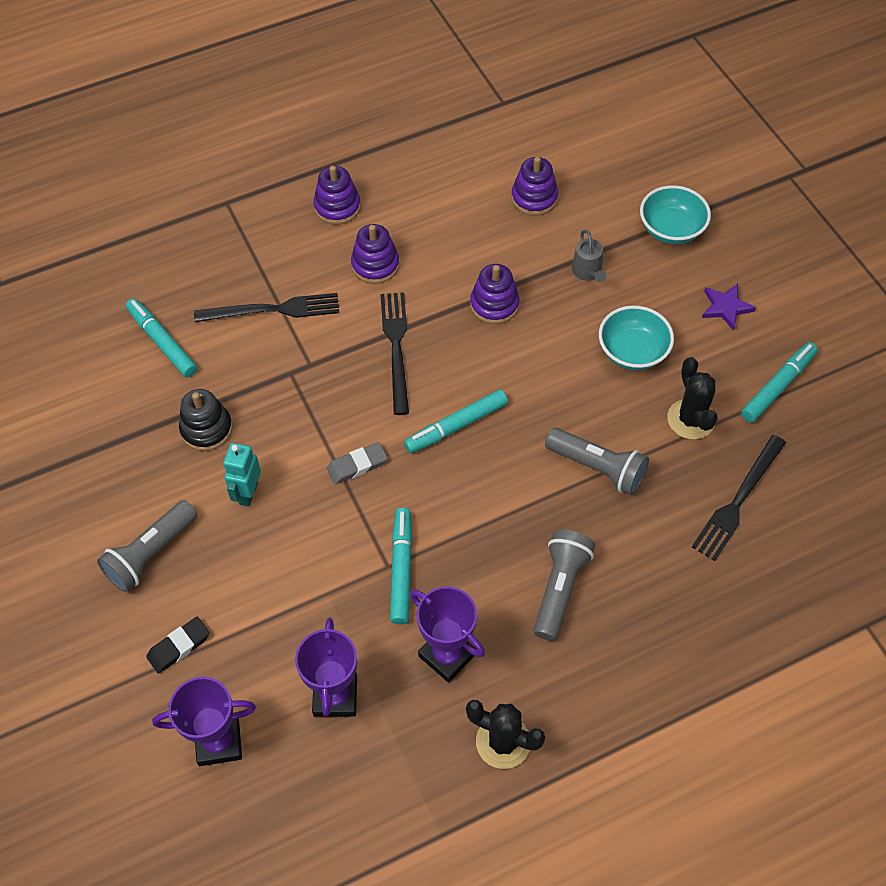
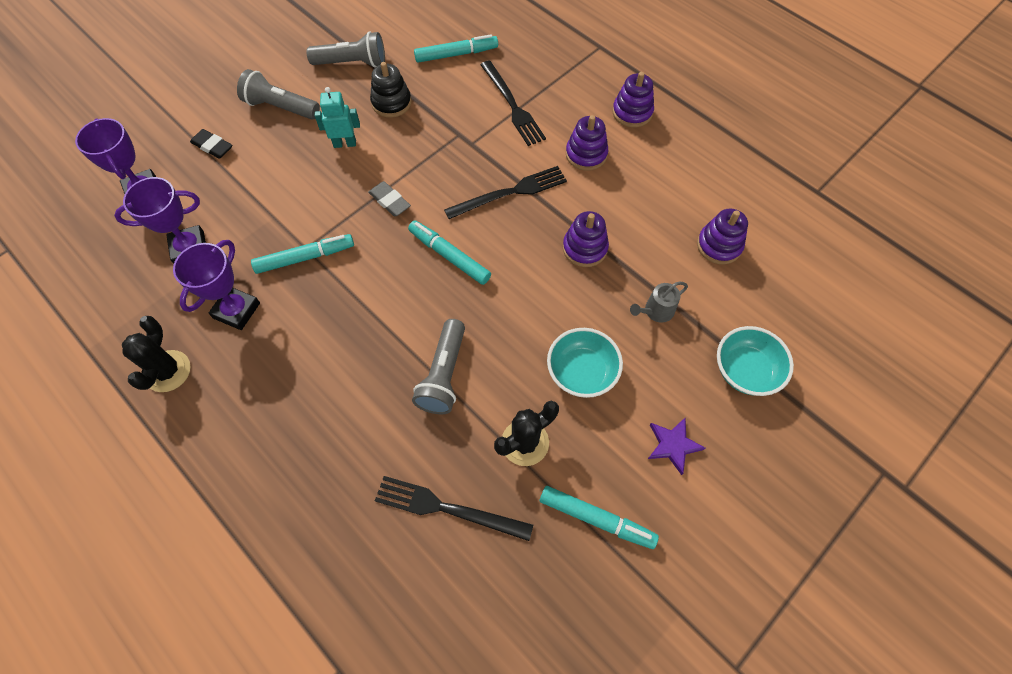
camera: 70 degrees right, 5 degrees up
(162, 342) = (456, 54): turquoise marker -> turquoise marker turned 45 degrees clockwise
(560, 589) = (314, 376): grey flashlight -> grey flashlight (352, 63)

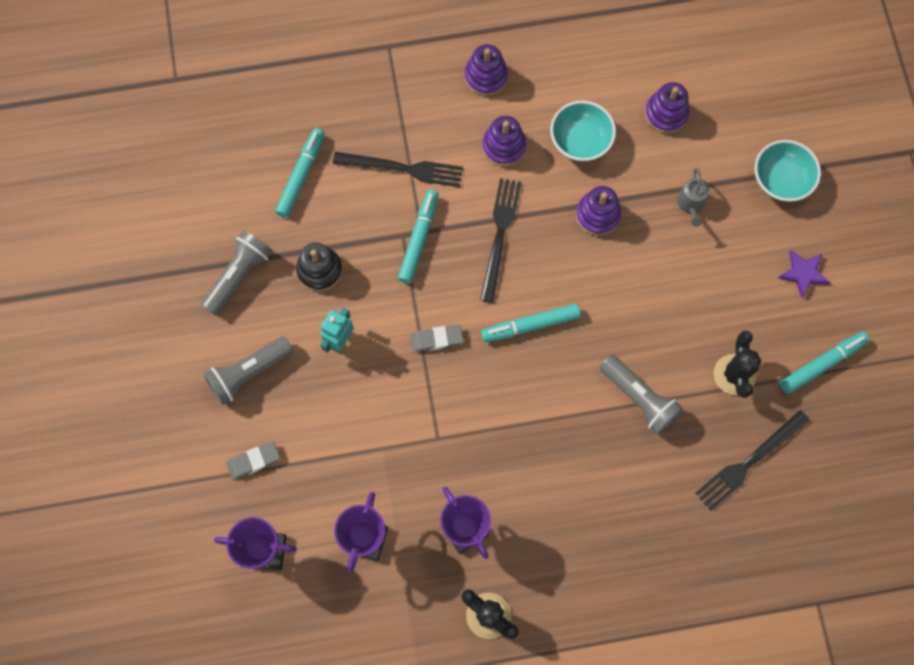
camera: 55 degrees left, 10 degrees up
(212, 146) = (253, 461): black eraser -> grey eraser
(305, 258) = (448, 444): turquoise marker -> turquoise marker (419, 239)
(581, 372) = (705, 295): turquoise bowl -> turquoise bowl (580, 141)

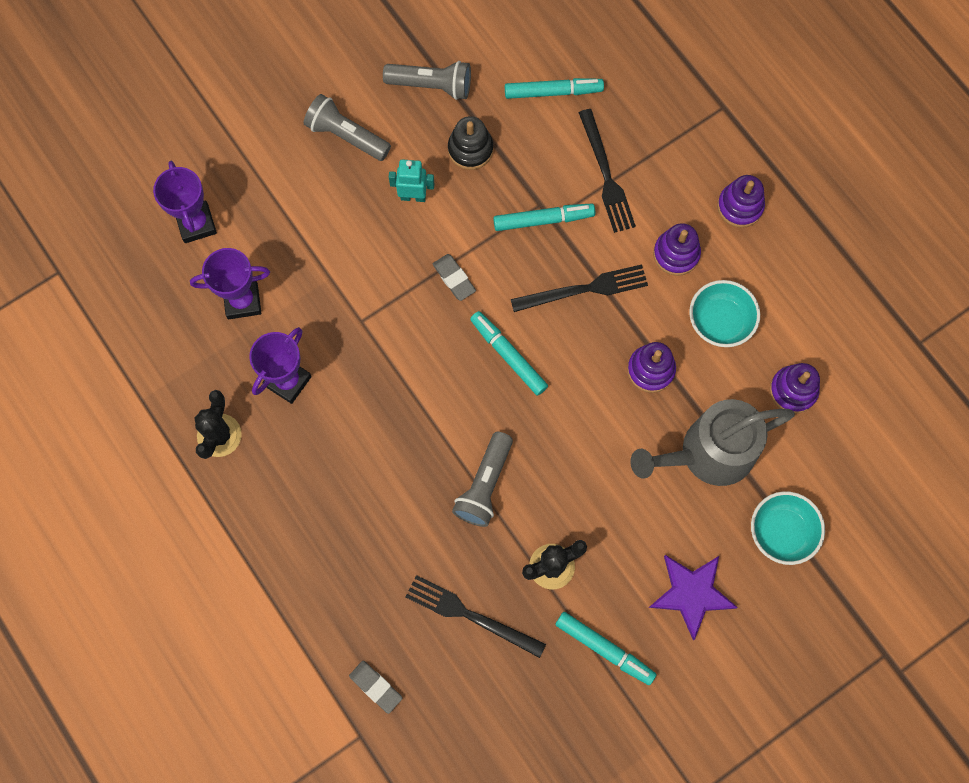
camera: 65 degrees right, 0 degrees up
(253, 461) = (269, 177): grey eraser -> grey eraser (376, 687)
(690, 204) = (708, 453): grey watering can -> grey watering can, size x2.41
(803, 273) = (691, 593): purple star -> purple star, size x1.58

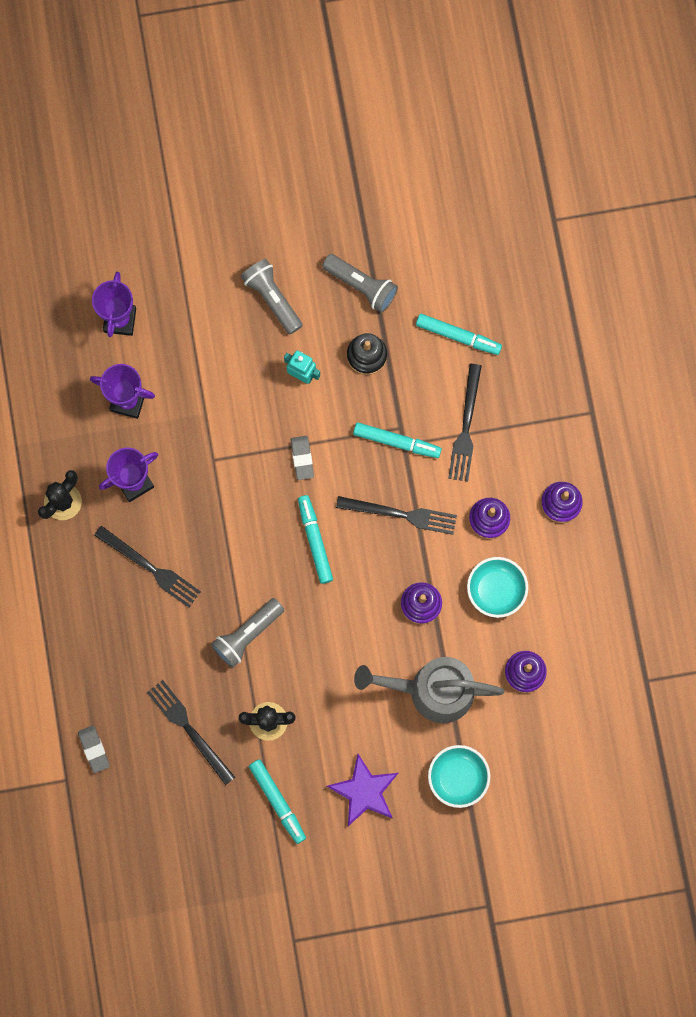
camera: 25 degrees right, 5 degrees up
(347, 462) = (150, 568): none -> black fork

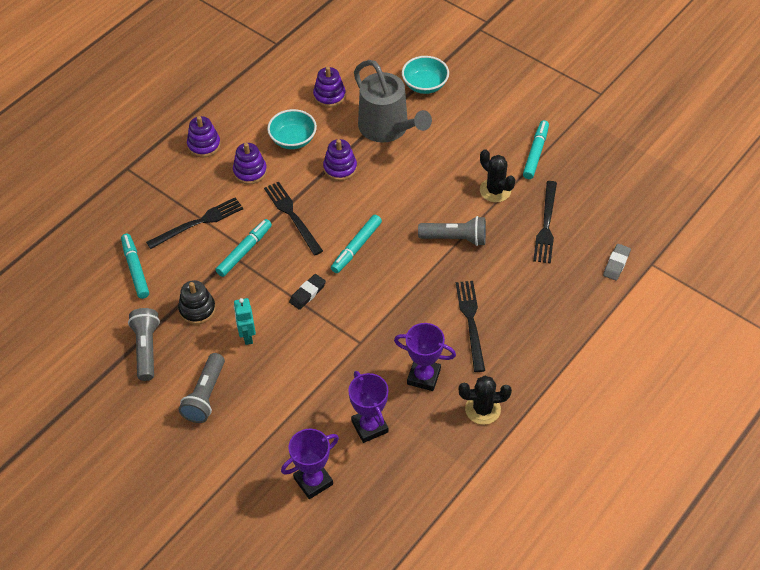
camera: 130 degrees left, 25 degrees down
(302, 458) = (307, 293): grey eraser -> black eraser
(364, 791) = (482, 119): purple star -> none
(397, 442) = (244, 251): turquoise marker -> turquoise marker turned 60 degrees clockwise

